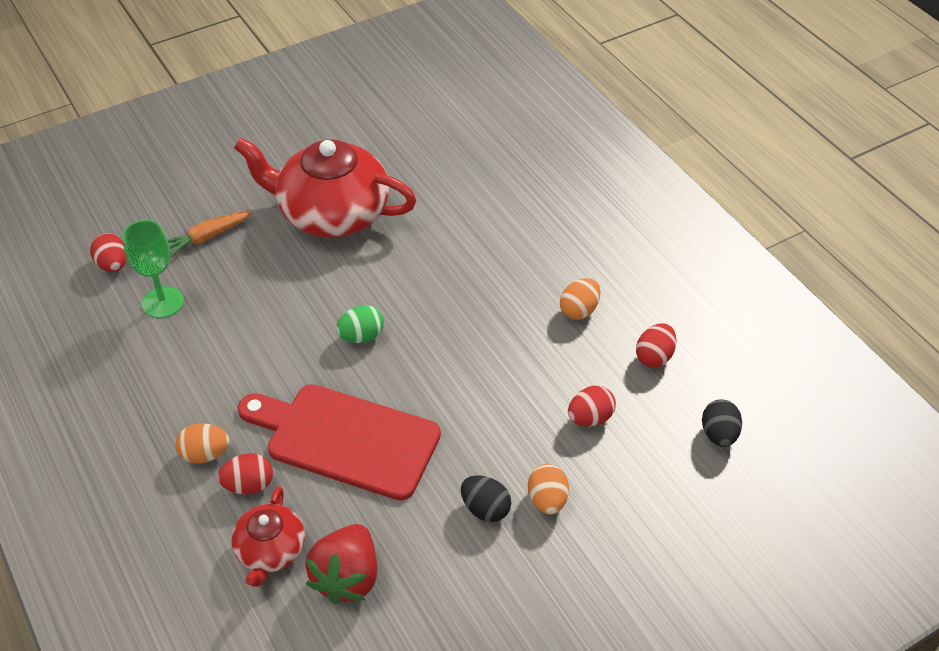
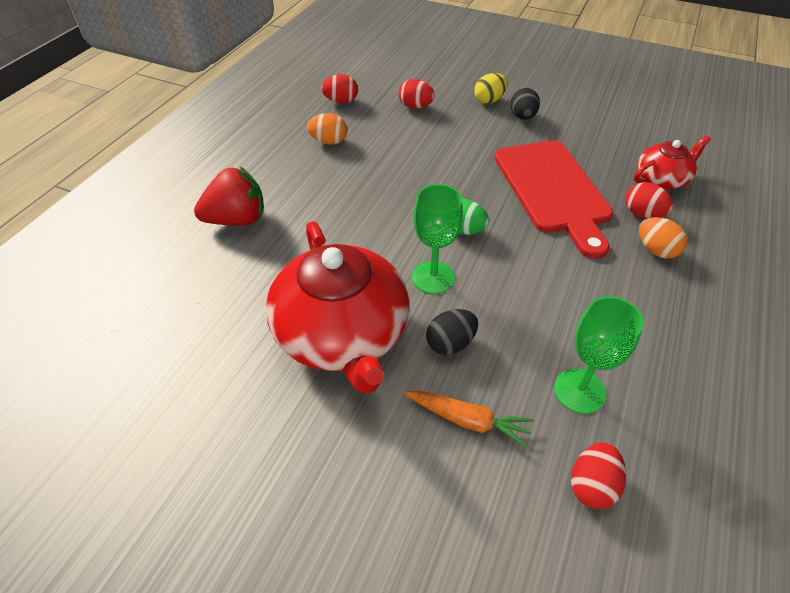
camera: 125 degrees left, 0 degrees up
(331, 286) = (433, 277): none -> green goblet
(347, 577) = (629, 143): red strawberry -> red strawberry (237, 220)
(547, 500) = (489, 100): orange egg -> yellow egg
(719, 434) = (377, 66): black egg -> black egg (450, 343)

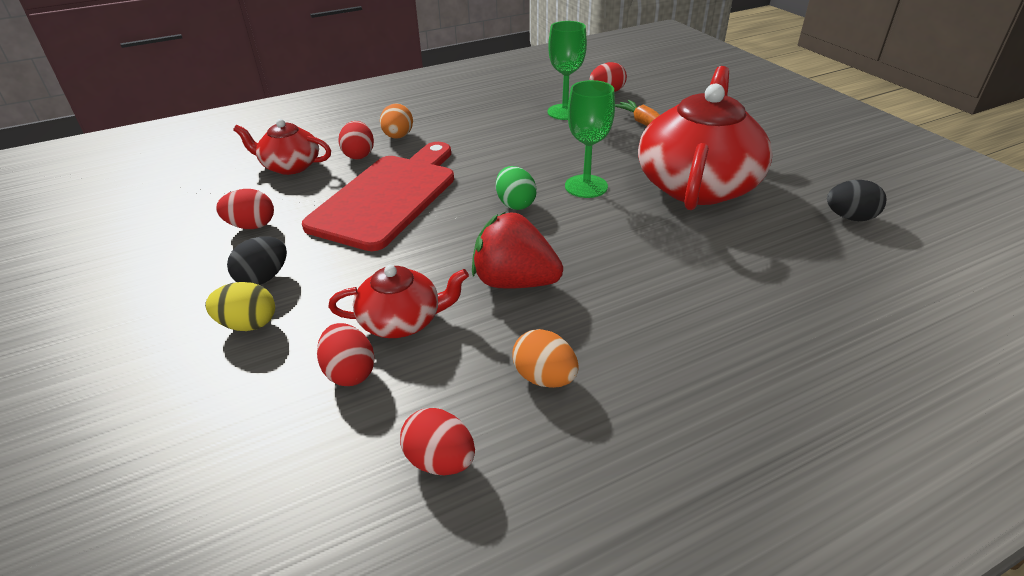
camera: 140 degrees left, 10 degrees down
(237, 220) = (754, 318): red strawberry -> red strawberry (514, 282)
(424, 132) = (402, 321): none -> red teapot
(450, 343) = (618, 152): black egg -> black egg (850, 217)
(587, 134) = (251, 226): none -> red egg

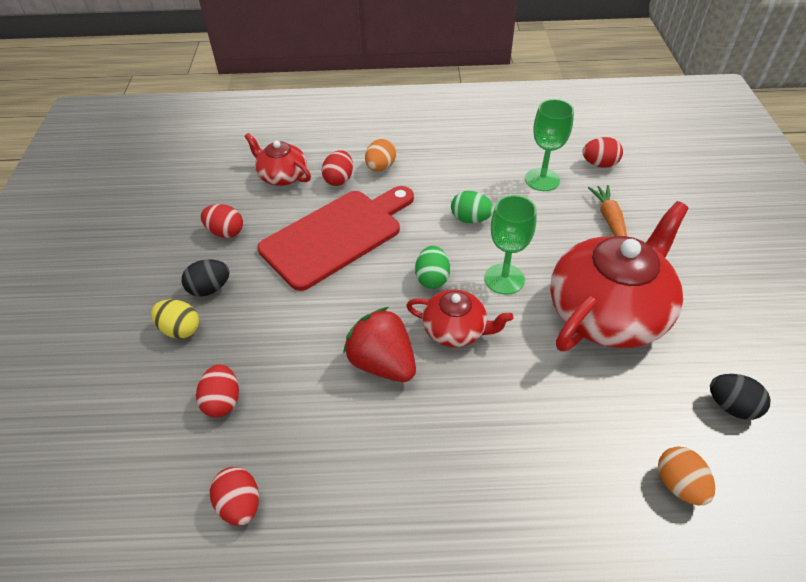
camera: 25 degrees right, 10 degrees up
(402, 321) = (280, 368): red teapot -> red teapot (455, 330)
(519, 153) = (470, 219): none -> green egg
(544, 378) = (350, 466): orange egg -> orange egg (679, 485)

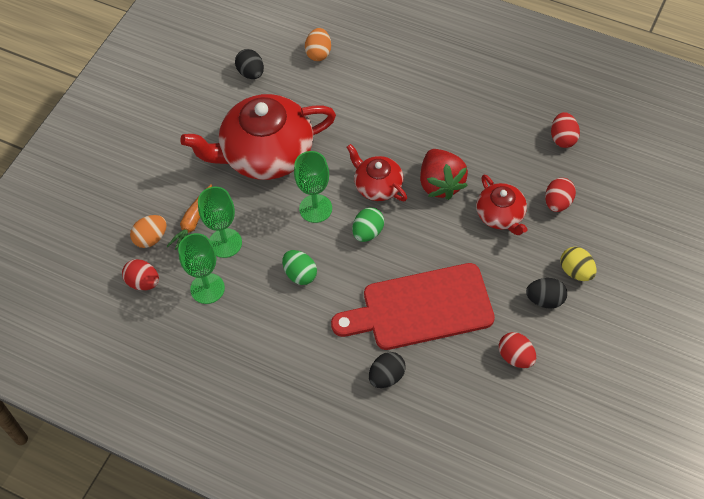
camera: 150 degrees left, 10 degrees up
(282, 176) = (439, 409): red teapot -> red teapot (501, 215)
(339, 179) = (387, 376): red egg -> black egg
(380, 167) = (339, 374): orange egg -> orange egg (151, 238)
(562, 216) = (225, 243): none -> green goblet

